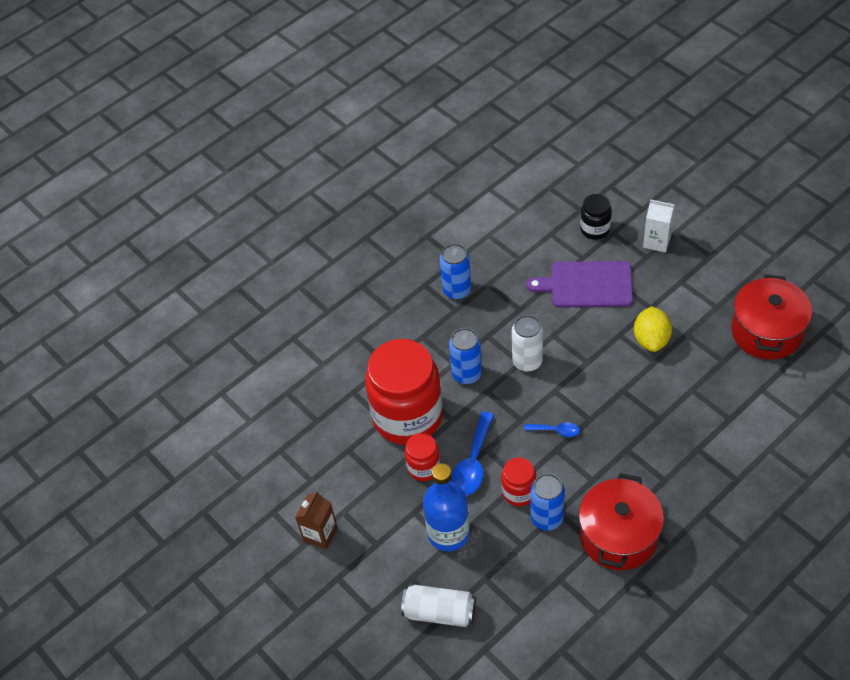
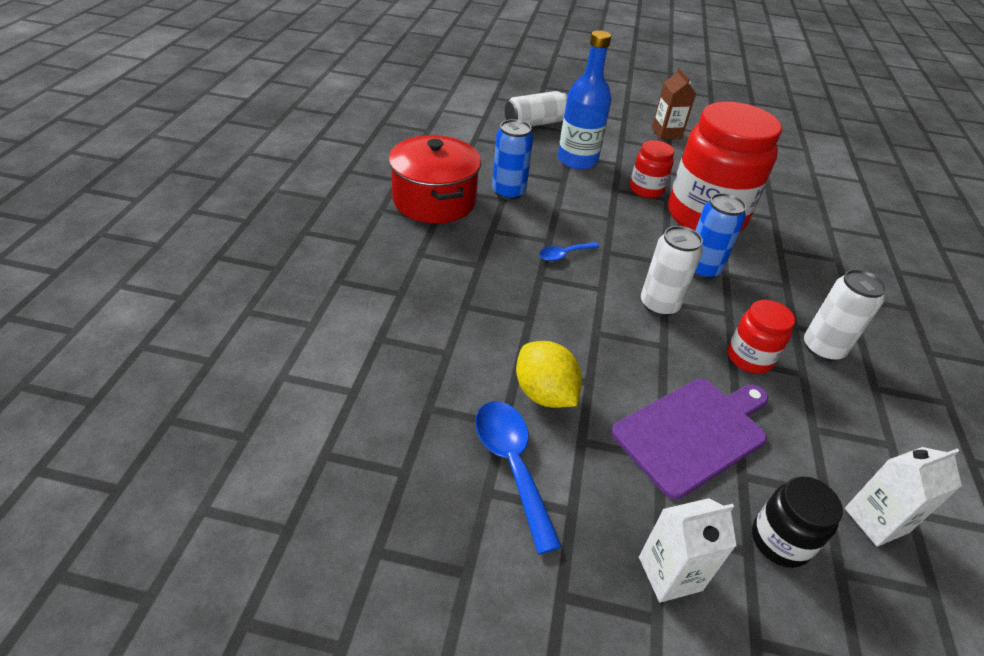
camera: 135 degrees right, 10 degrees down
(457, 290) = (822, 348): blue can -> white can
(473, 463) = (611, 205): blue spoon -> blue spoon (512, 464)
(519, 492) = (550, 200): red jar -> red jar (749, 358)
(540, 215) = (876, 520): none -> white carton
(766, 331) = (385, 485): red pot -> none

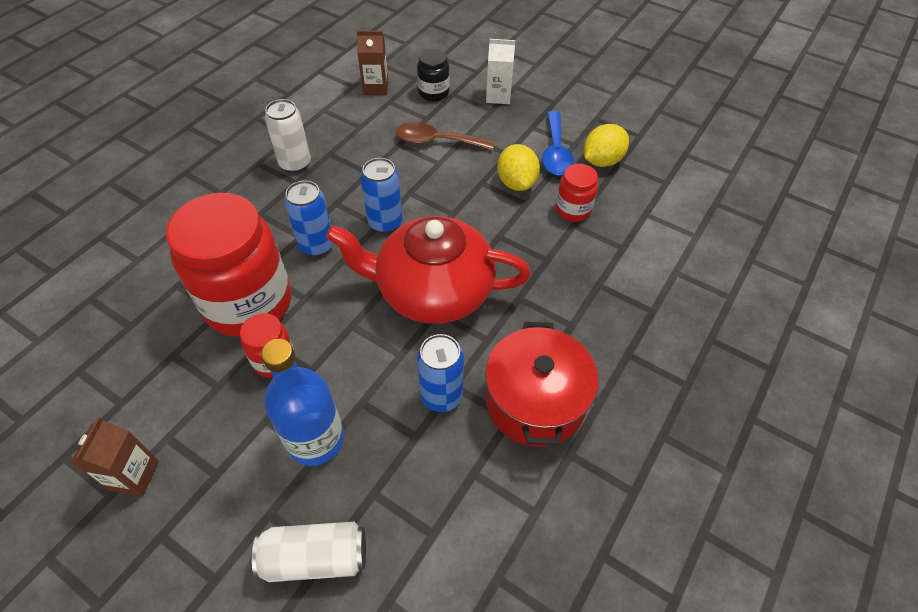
camera: 155 degrees left, 10 degrees up
(433, 468) = (602, 161): none -> yellow lemon
(563, 255) = (432, 290): blue spoon -> red teapot
(659, 305) = (385, 222): white can -> blue can
(693, 432) = (436, 141): purple cutting board -> brown spoon
(749, 358) = (356, 170): red jar -> red jar (573, 210)
(876, 520) = (375, 87): white carton -> brown carton

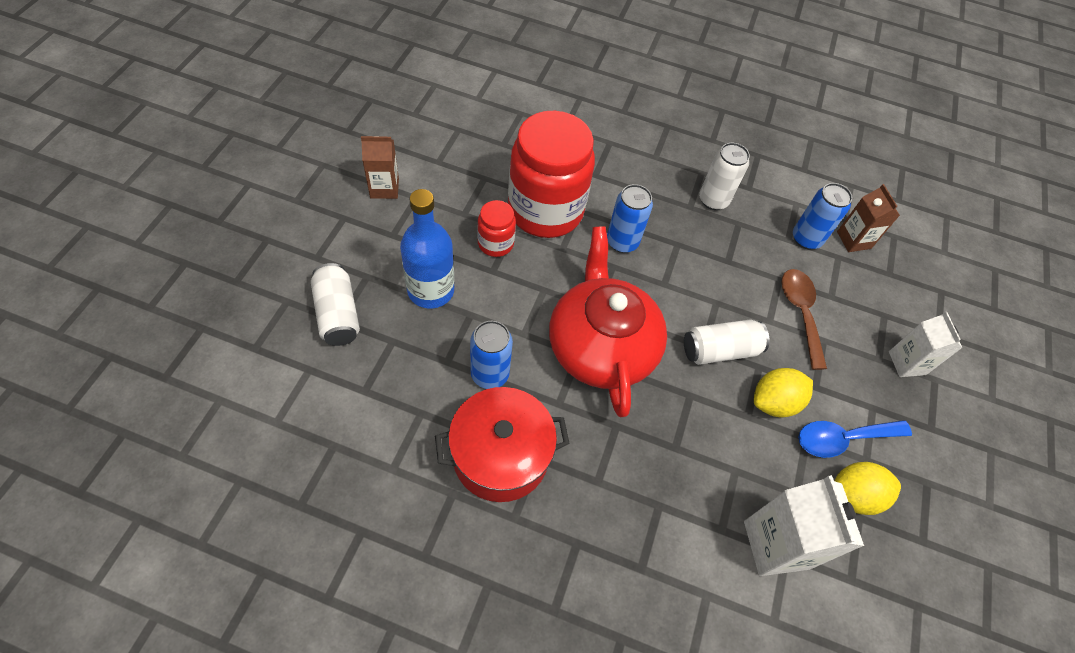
camera: 70 degrees right, 5 degrees up
(385, 222) = (669, 289): blue can -> blue can (806, 239)
(433, 93) = (875, 296): black jar -> none
(459, 204) = (720, 350): none -> white can
(573, 210) = (757, 468): red jar -> none
(602, 161) = (853, 495): yellow lemon -> yellow lemon turned 45 degrees counterclockwise
(637, 217) = (776, 544): none -> white carton

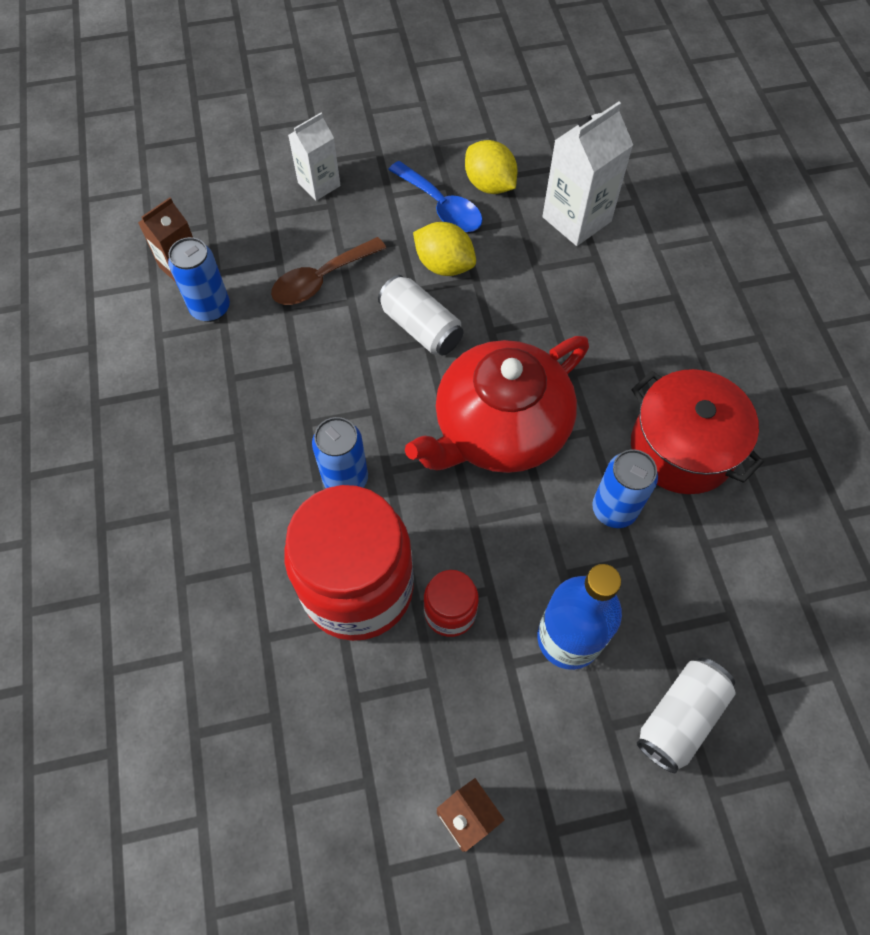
camera: 115 degrees left, 5 degrees up
(713, 200) = (210, 417): white can -> none

